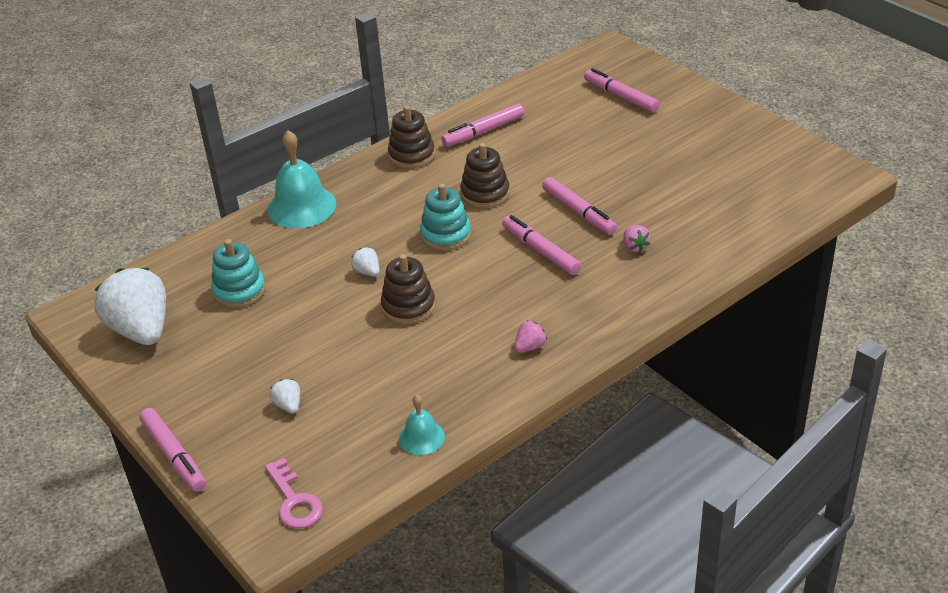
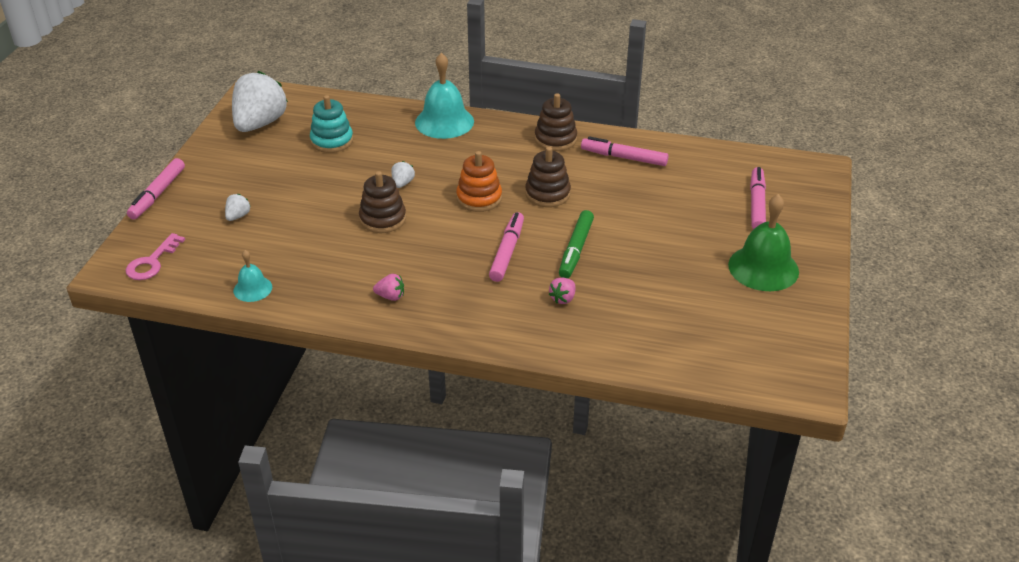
camera: 50 degrees right, 0 degrees up
(446, 235) = (479, 198): turquoise stacking toy -> orange stacking toy
(578, 212) = (575, 250): pink marker -> green marker
(699, 131) = (763, 268): none -> green bell

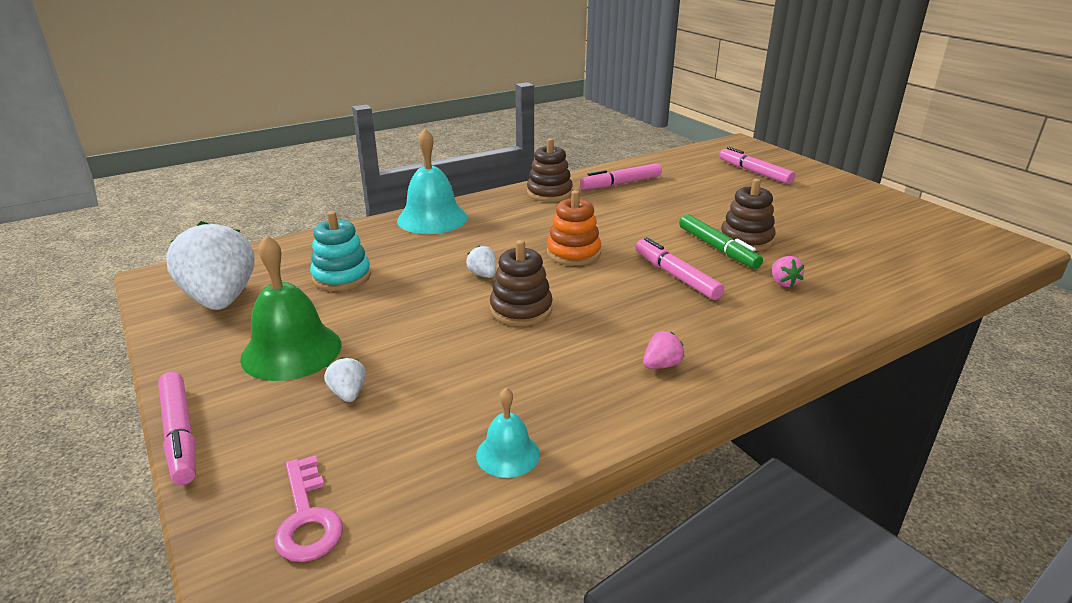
camera: 45 degrees left, 10 degrees down
(547, 194) = (618, 226): brown stacking toy -> brown stacking toy (746, 239)
(763, 268) = (838, 200): green bell -> green bell (291, 351)

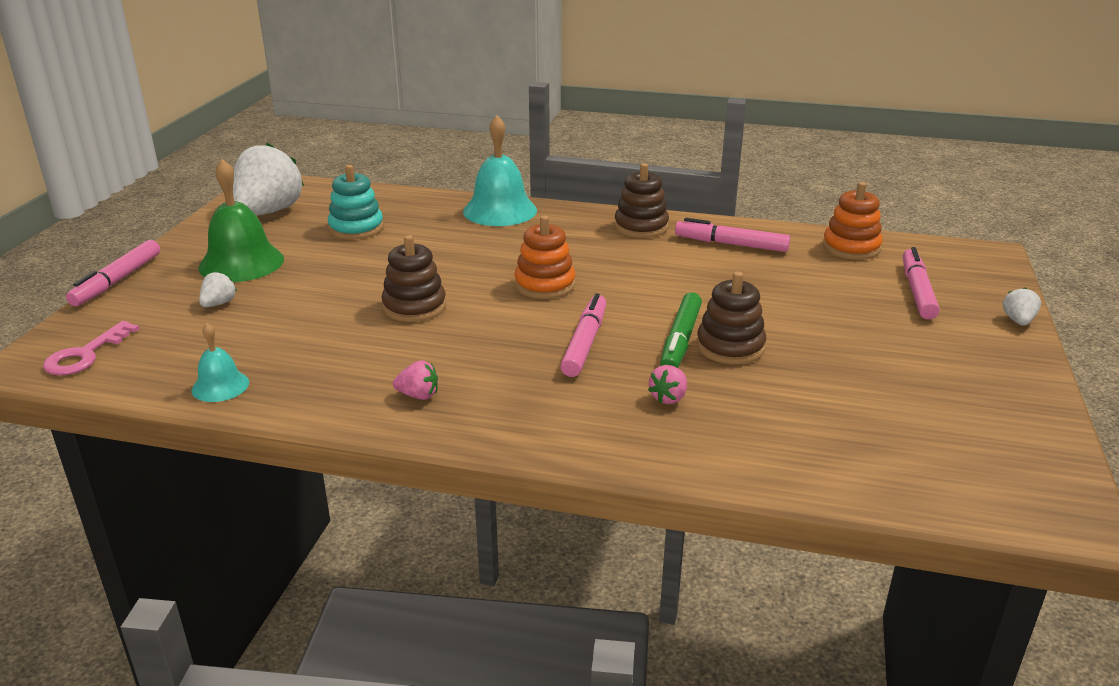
camera: 45 degrees right, 0 degrees up
(483, 275) = (443, 270): white strawberry -> white strawberry (1018, 321)
(680, 162) = (851, 248): none -> orange stacking toy

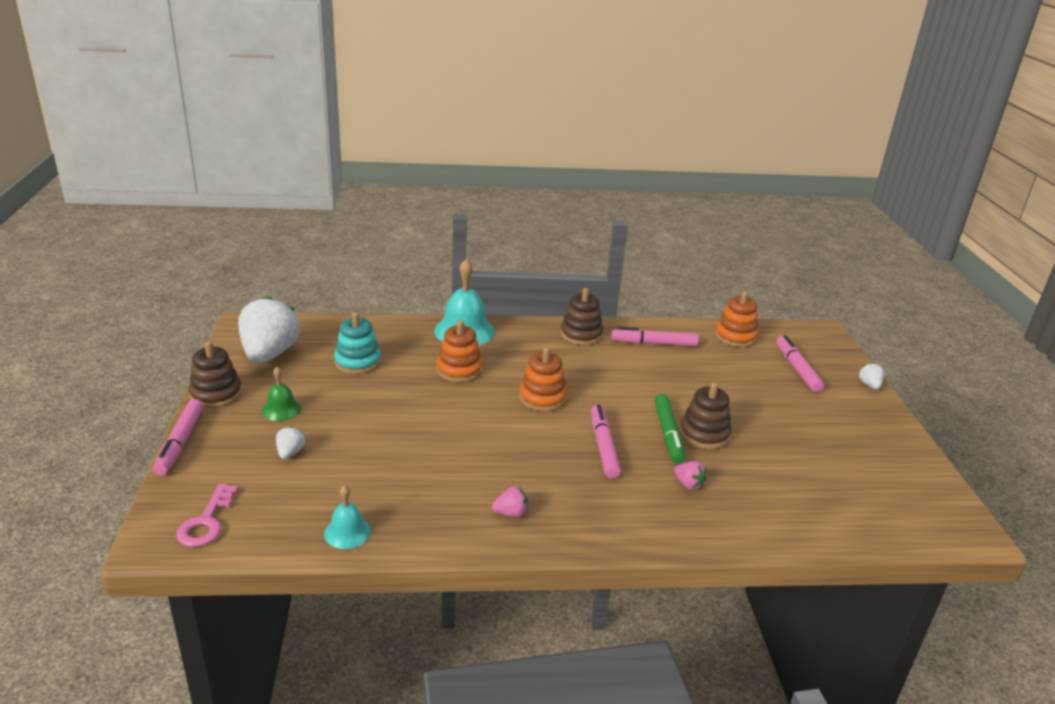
camera: 20 degrees left, 0 degrees up
(241, 263) = (281, 409): green bell -> green bell, size x0.54
(414, 307) = (455, 432): brown stacking toy -> brown stacking toy (216, 394)
(465, 247) = (459, 370): none -> orange stacking toy
(668, 398) = (688, 484): pink strawberry -> pink strawberry turned 60 degrees counterclockwise

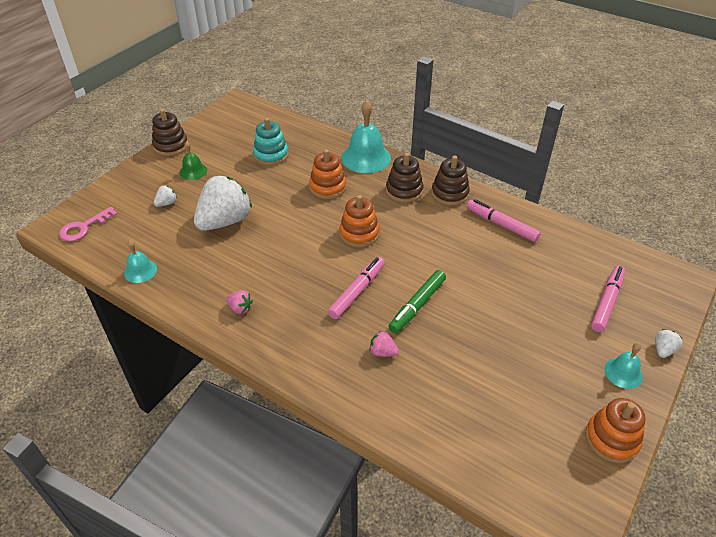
camera: 40 degrees right, 15 degrees up
(180, 442) = (122, 171): pink marker -> none
(269, 354) = (227, 129): white strawberry -> white strawberry (225, 221)
(688, 484) = (383, 352): pink strawberry -> pink strawberry turned 120 degrees clockwise
(704, 434) = (446, 319): brown stacking toy -> brown stacking toy (404, 191)
(735, 337) = (585, 248): orange stacking toy -> orange stacking toy (611, 439)
(866, 412) = (623, 373): none -> turquoise bell

